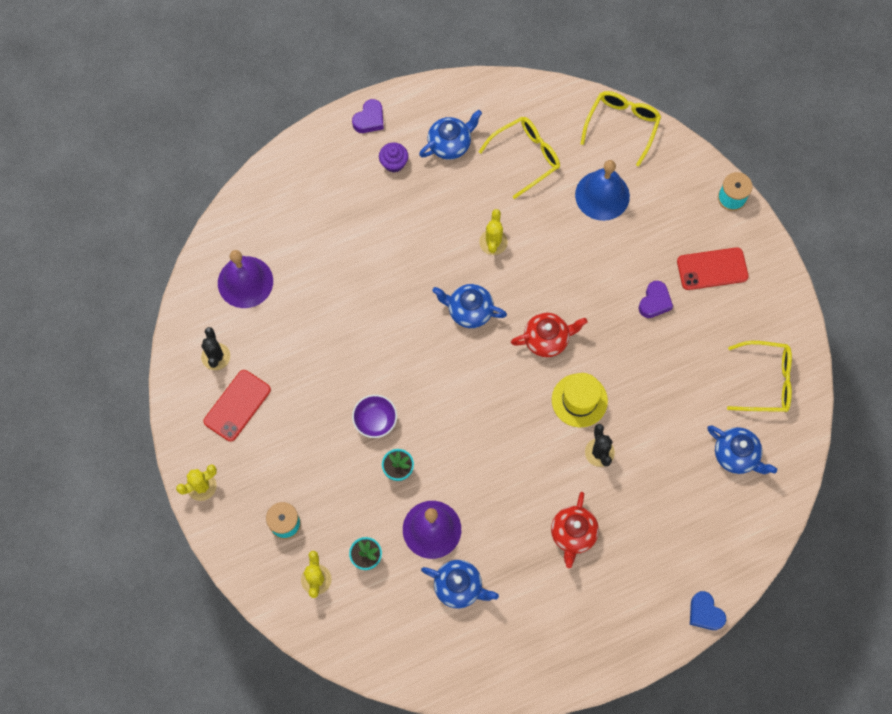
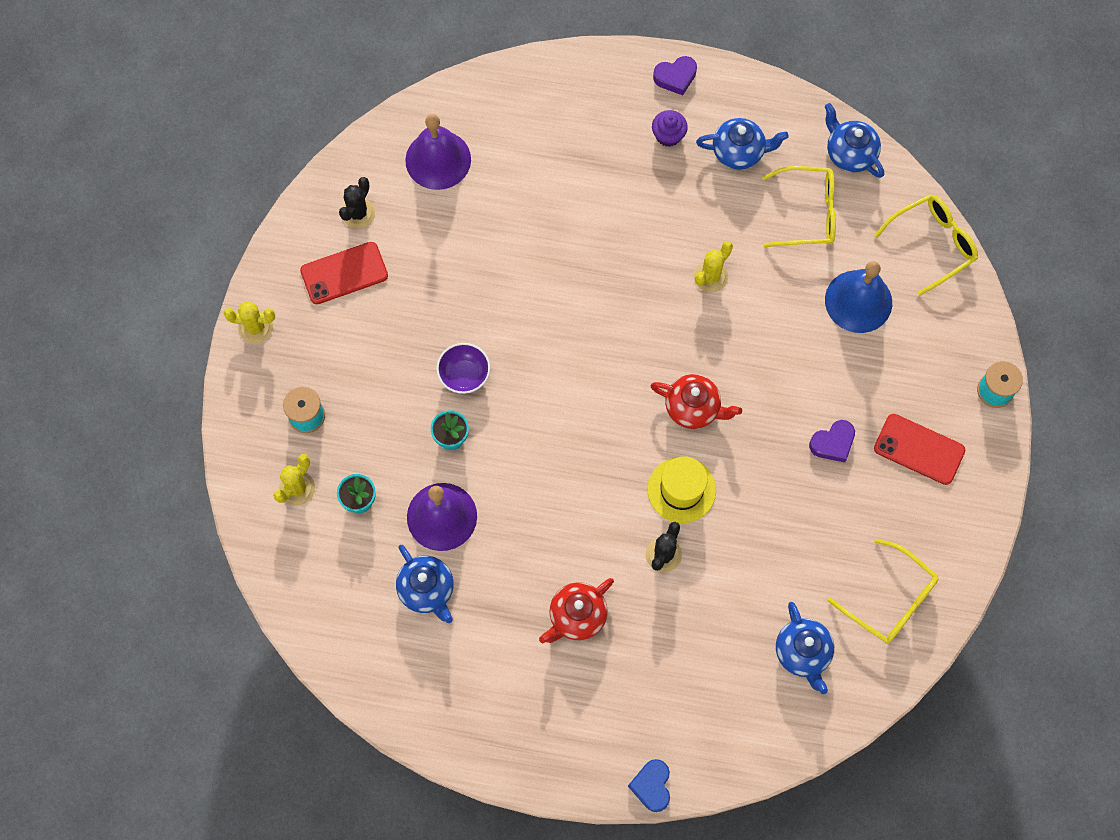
camera: 35 degrees right, 0 degrees up
(469, 311) = (636, 329): blue teapot -> blue teapot (850, 153)

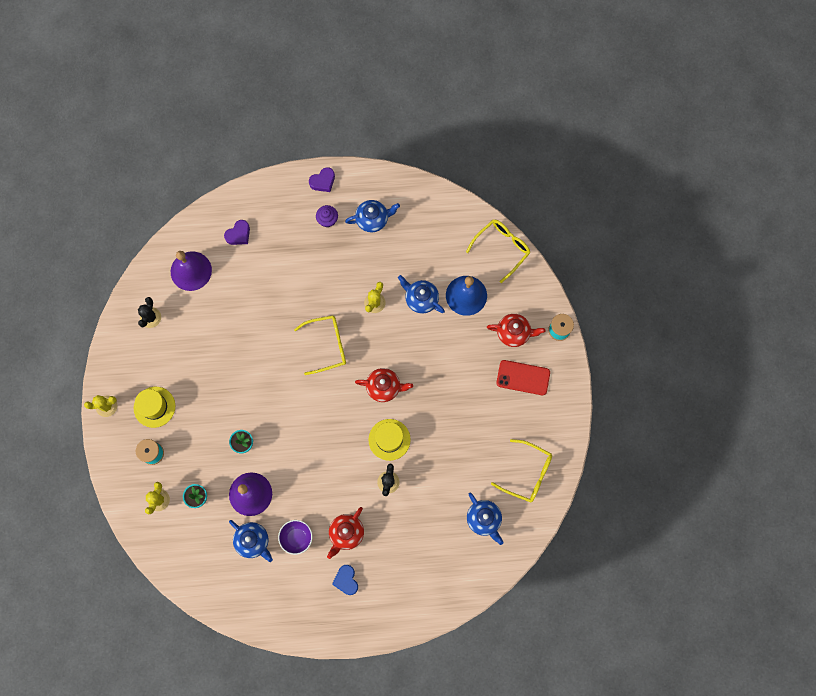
camera: 15 degrees left, 5 degrees up
(328, 347) = (154, 407): none -> yellow hat
(344, 273) = (152, 358): red phone -> none
(464, 375) = (242, 403): purple bowl -> purple bowl (296, 537)
(652, 786) = (415, 623): blue heart -> blue heart (346, 580)
(808, 213) = (423, 248): yellow glasses -> yellow glasses (327, 345)
(833, 443) = (471, 387): purple heart -> purple heart (238, 234)
(850, 153) = (439, 204): blue teapot -> blue teapot (421, 299)
(920, 377) = (513, 333): none -> red teapot

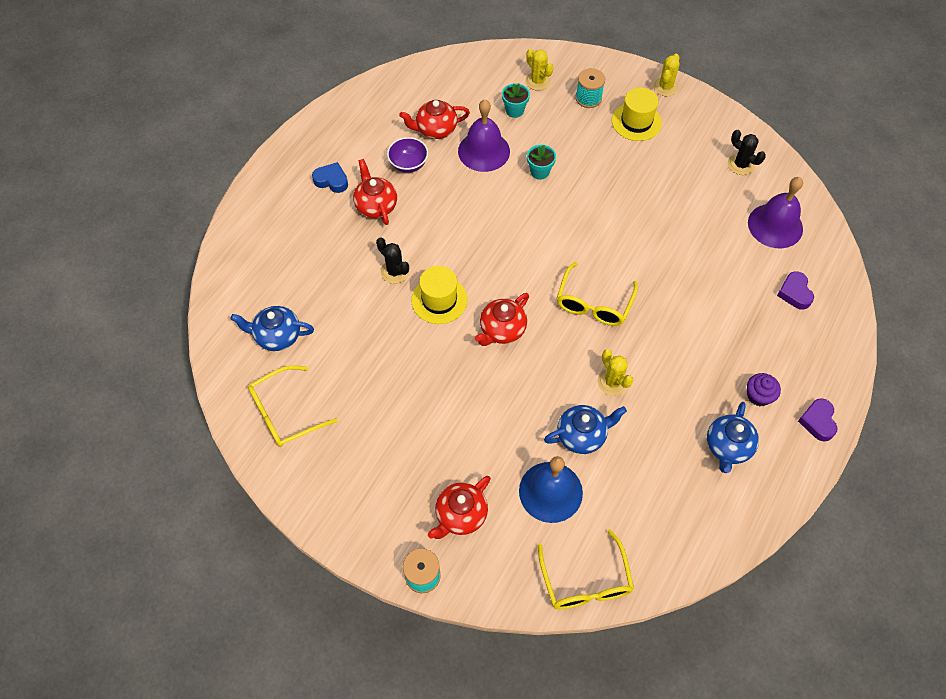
camera: 125 degrees right, 15 degrees down
(253, 541) = (435, 129): blue teapot -> red teapot
(523, 377) = (397, 487): red phone -> none

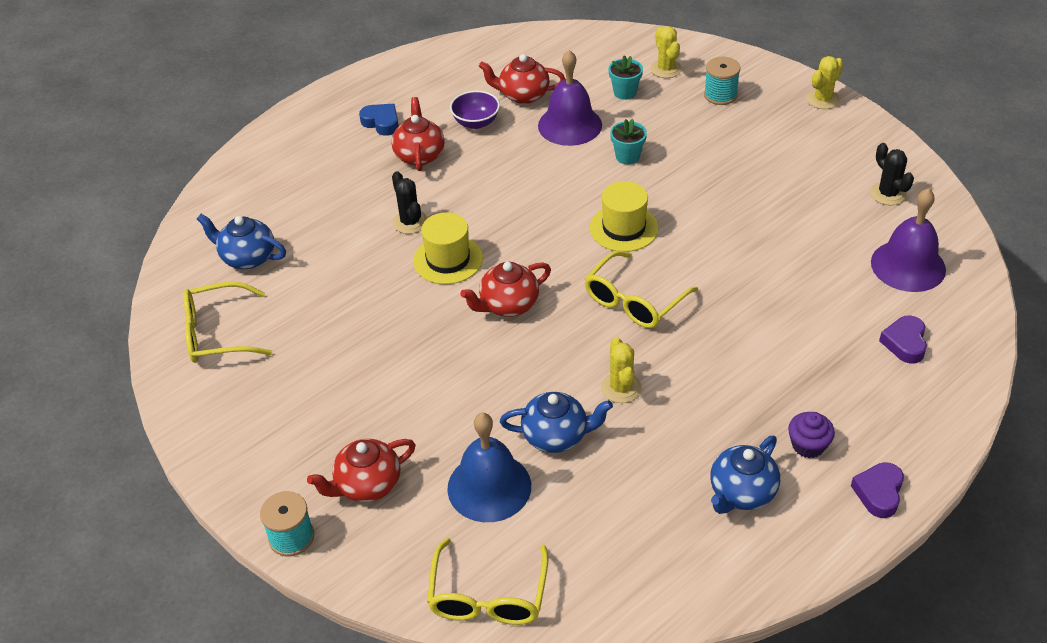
camera: 20 degrees right, 15 degrees down
(636, 122) = (770, 128): yellow hat -> yellow hat (623, 228)

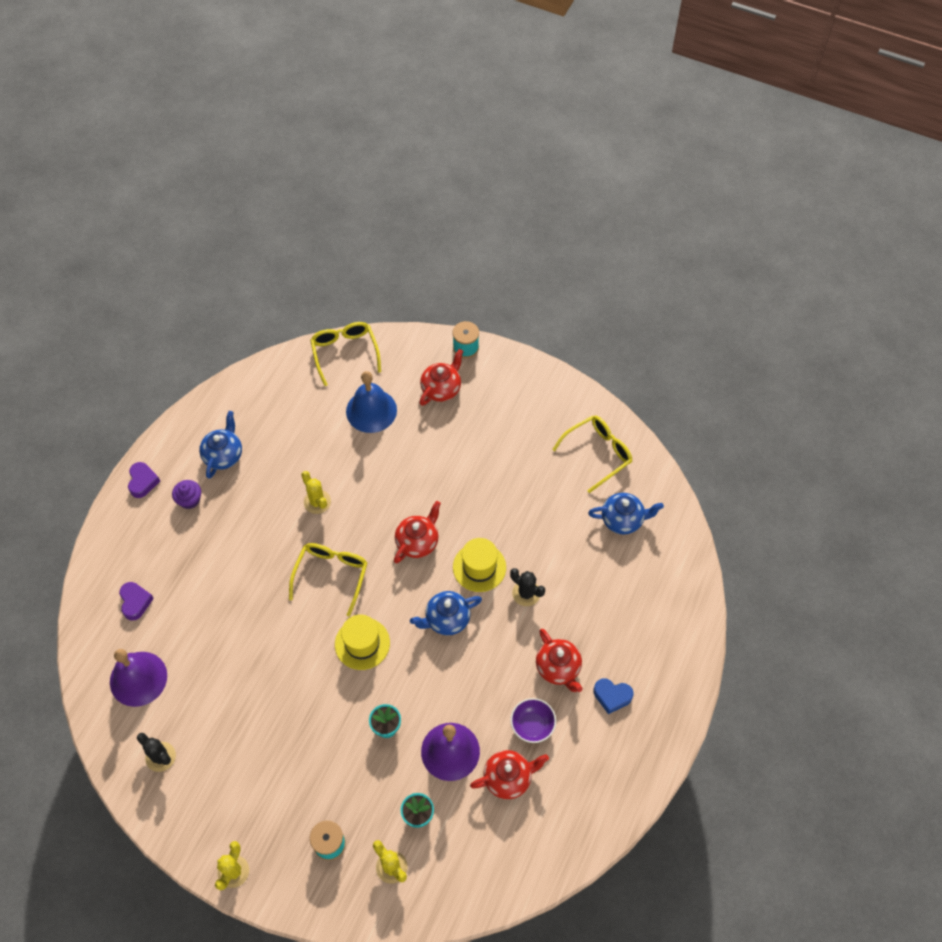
camera: 155 degrees right, 15 degrees up
(556, 436) = (345, 455): blue teapot -> blue teapot (446, 619)

